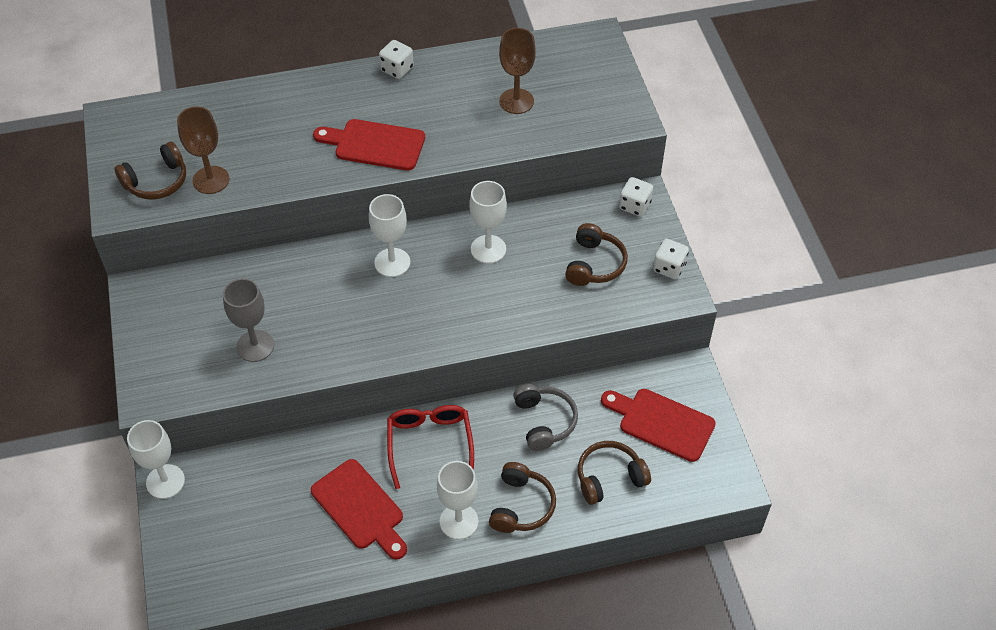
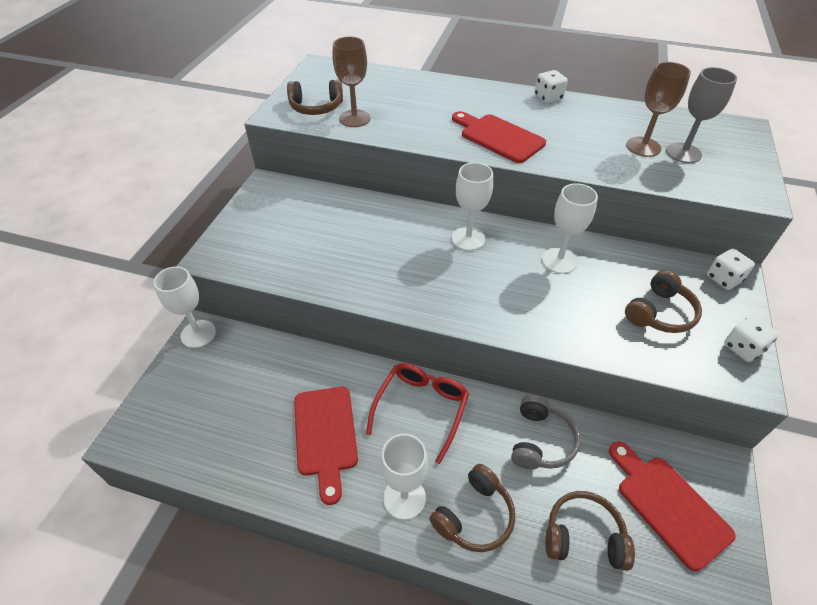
camera: 30 degrees right, 5 degrees down
(255, 346) = (316, 255): grey goblet -> grey goblet (683, 153)

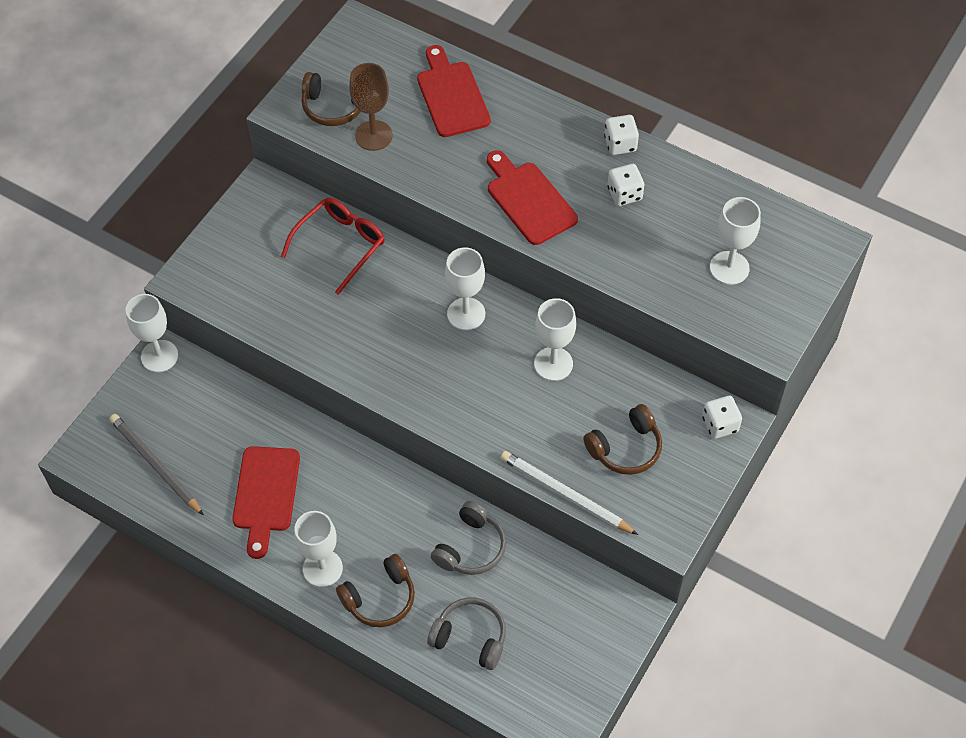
camera: 15 degrees right, 10 degrees up
(207, 431) = (155, 465): none -> grey pencil
(421, 409) = (366, 489): red glasses -> red glasses (340, 245)
(583, 536) = (470, 638): brown headphones -> grey headphones
(632, 364) = (565, 494): none -> white pencil
(643, 147) = (688, 249): brown goblet -> none
(668, 505) = (562, 632): red cutting board -> red cutting board (452, 96)
(683, 153) = (729, 268): grey goblet -> white goblet
(743, 348) = (686, 503): white dice -> white dice (624, 194)

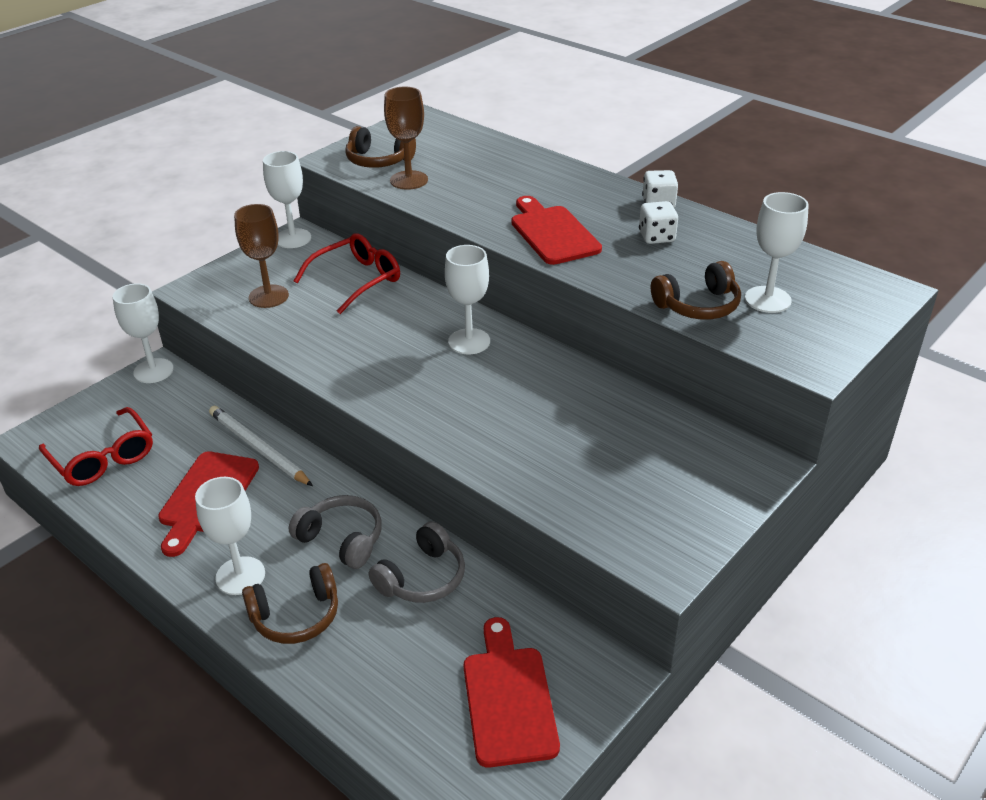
camera: 10 degrees right, 20 degrees down
(155, 465) = (103, 457): grey pencil -> red glasses
(262, 279) = (268, 296): none -> brown goblet
(452, 96) = (495, 162): red cutting board -> red cutting board (508, 699)
(470, 638) = (393, 675): grey headphones -> grey headphones (341, 539)
(553, 364) = (555, 390): white goblet -> white goblet (293, 238)
(565, 494) = (541, 510): white pencil -> white pencil (258, 448)
(625, 448) = (625, 474): brown headphones -> brown headphones (698, 305)
(720, 424) = (745, 465): white dice -> none

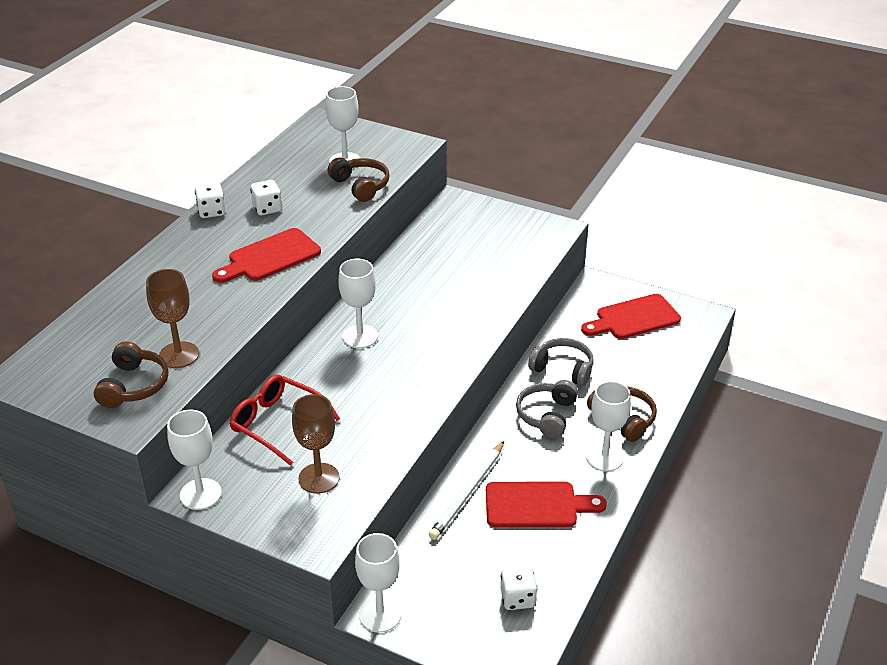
camera: 105 degrees left, 0 degrees up
(103, 457) = (517, 598): red glasses -> white dice

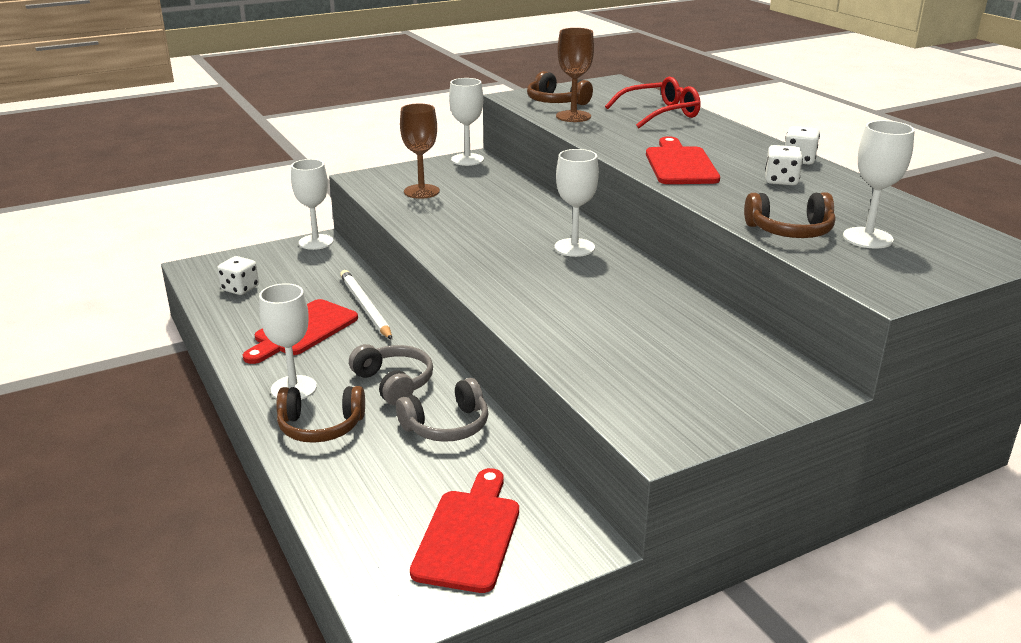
camera: 125 degrees right, 10 degrees down
(278, 424) = (502, 193): red glasses -> red glasses (659, 114)

